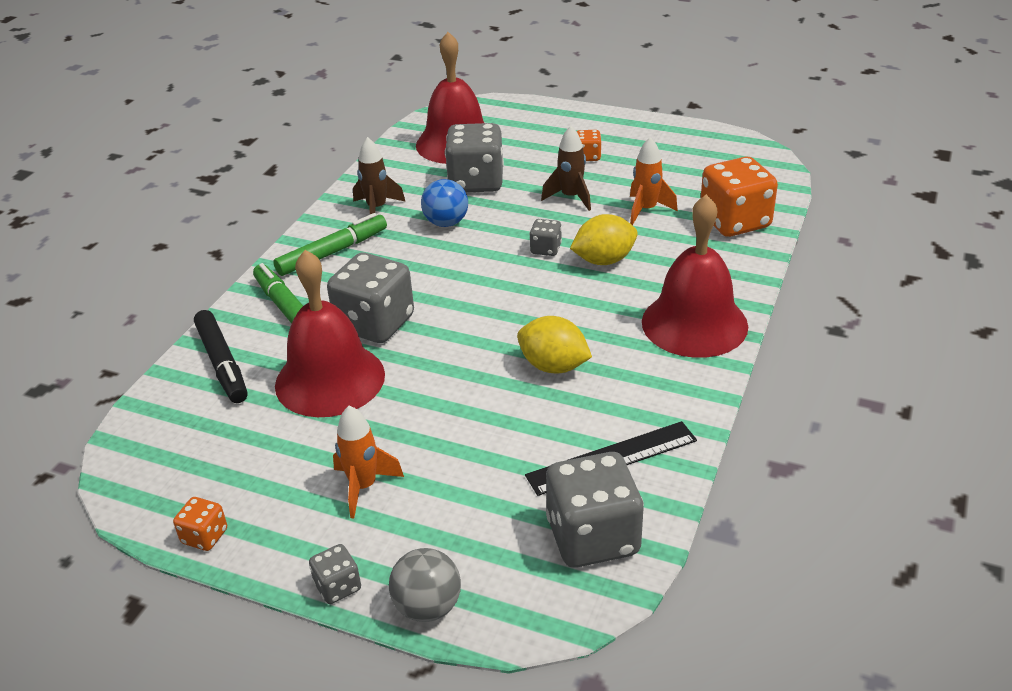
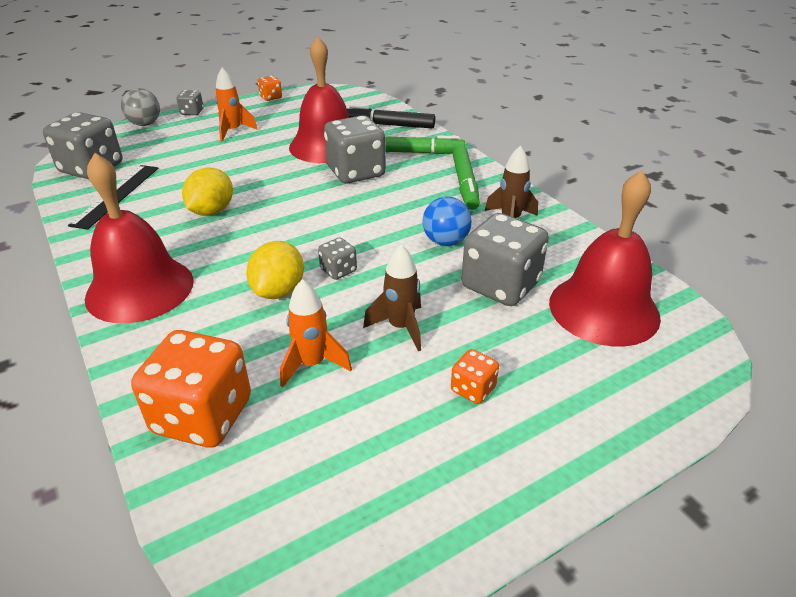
camera: 125 degrees right, 0 degrees up
(553, 366) = (212, 211): yellow lemon -> yellow lemon turned 45 degrees counterclockwise

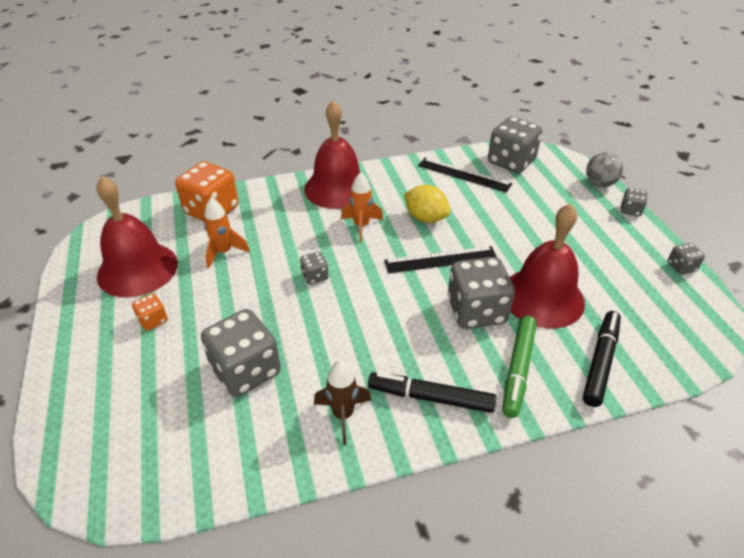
camera: 105 degrees right, 5 degrees up
(233, 131) = (581, 235): orange rocket -> orange rocket (361, 226)
(271, 97) = (681, 267): orange dice -> grey dice
(279, 291) = (305, 244): yellow lemon -> none
(287, 195) = (441, 260): none -> black ruler
(400, 327) = (232, 298): brown rocket -> none
(445, 241) = (326, 350): blue ball -> none
(465, 184) = (430, 397): green marker -> black marker
(604, 309) = (175, 435): red bell -> red bell (137, 269)

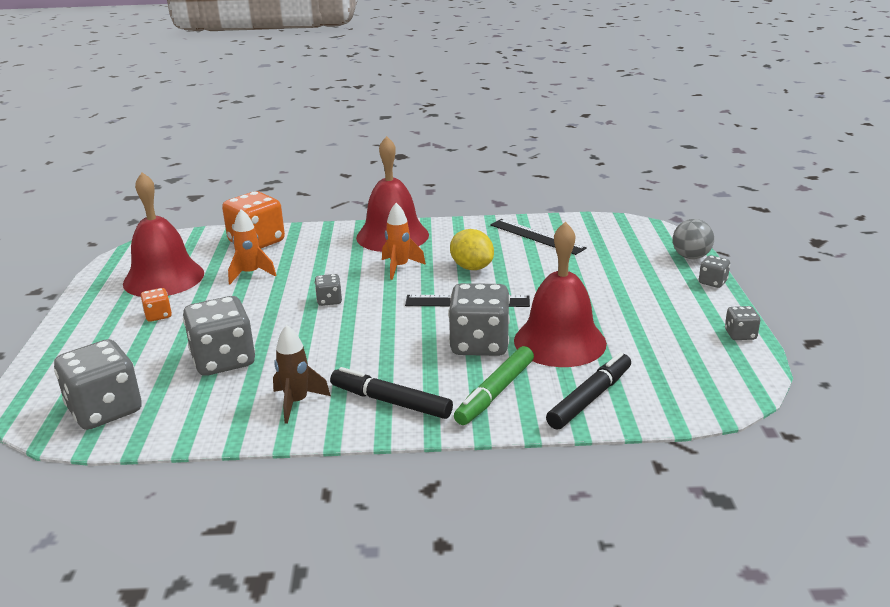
camera: 15 degrees right, 15 degrees down
(511, 162) = (598, 230): grey dice -> grey dice (105, 410)

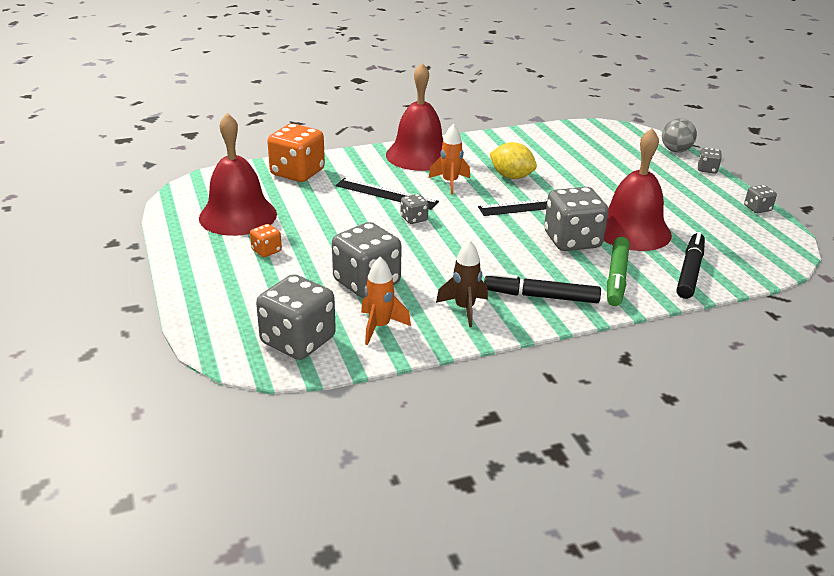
camera: 20 degrees left, 5 degrees up
(250, 274) = (319, 203): orange rocket -> orange rocket (379, 327)
(536, 236) = (542, 144): black ruler -> black ruler (386, 194)

